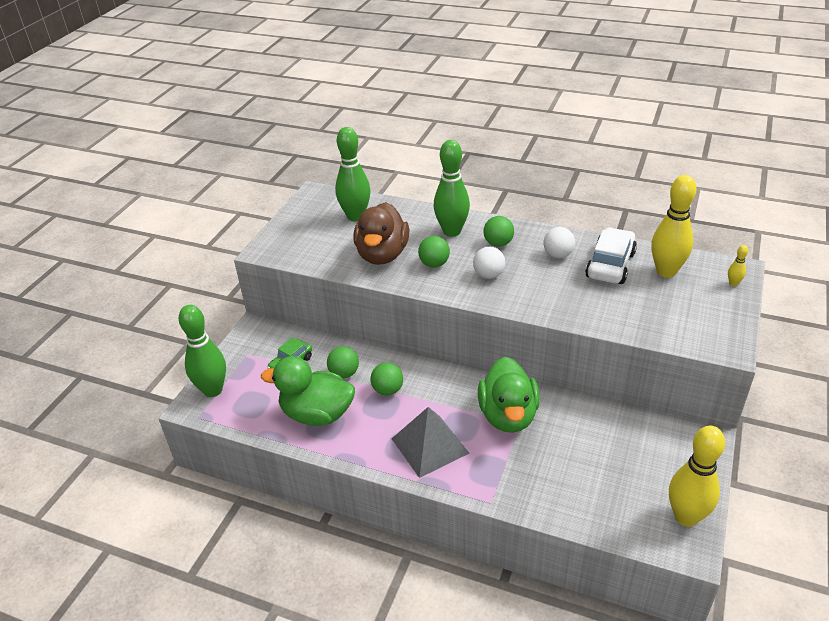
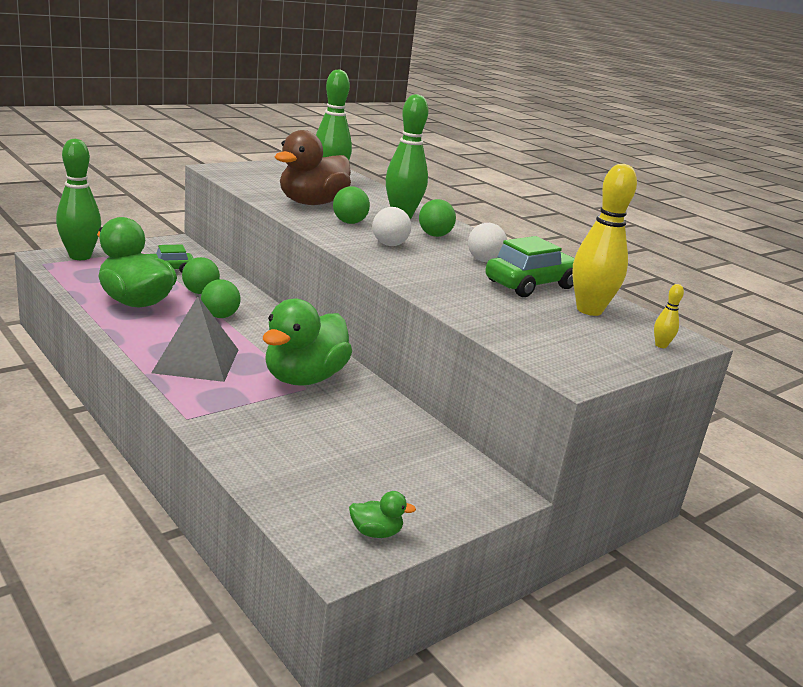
camera: 25 degrees right, 15 degrees down
(610, 265) = (530, 284): white car -> green car
(686, 517) = (376, 532): yellow bowling pin -> green duck

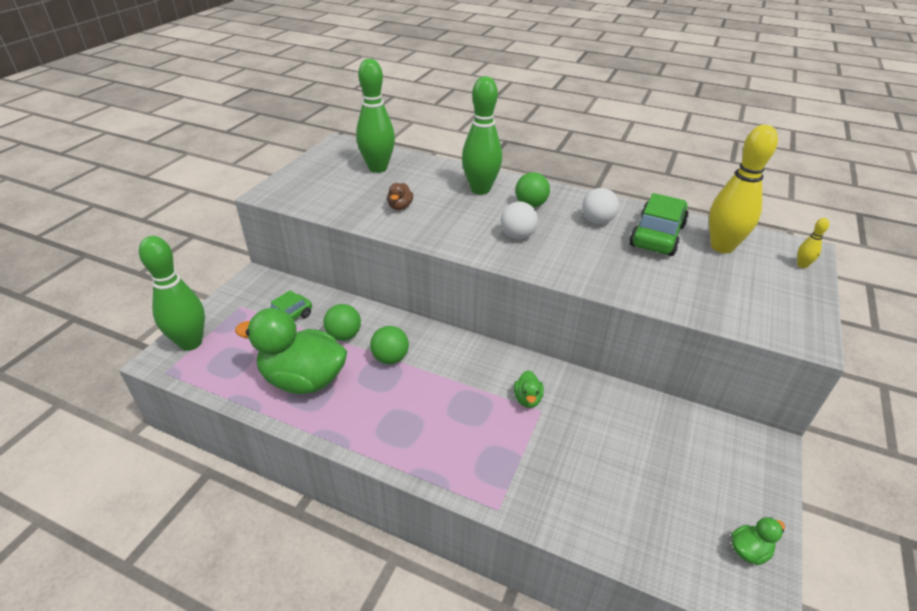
camera: 25 degrees left, 15 degrees up
(196, 360) = (430, 428): grey pyramid -> none
(304, 378) = (527, 399): green duck -> green duck, size x0.41
(312, 203) = (400, 207): brown duck -> brown duck, size x0.41
(349, 222) = (457, 220): green ball -> none

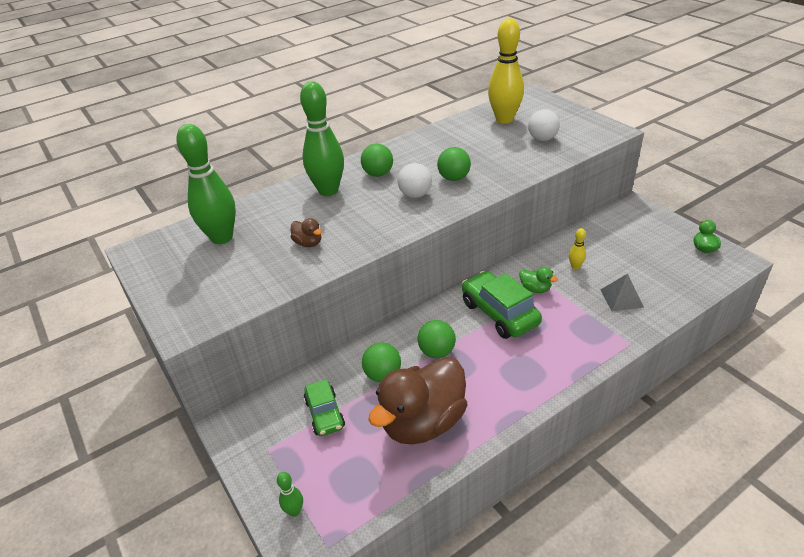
camera: 55 degrees left, 0 degrees up
(190, 343) = (294, 511): green bowling pin -> green bowling pin, size x0.42
(303, 379) = (423, 422): green duck -> brown duck
(568, 249) = (454, 178): none -> green ball
(570, 481) = (621, 298): none -> grey pyramid
(597, 221) = (430, 153): white ball -> white ball (542, 139)
(657, 235) = (470, 137): green car -> green car (499, 313)
(802, 265) = (545, 102): yellow bowling pin -> yellow bowling pin (575, 267)

